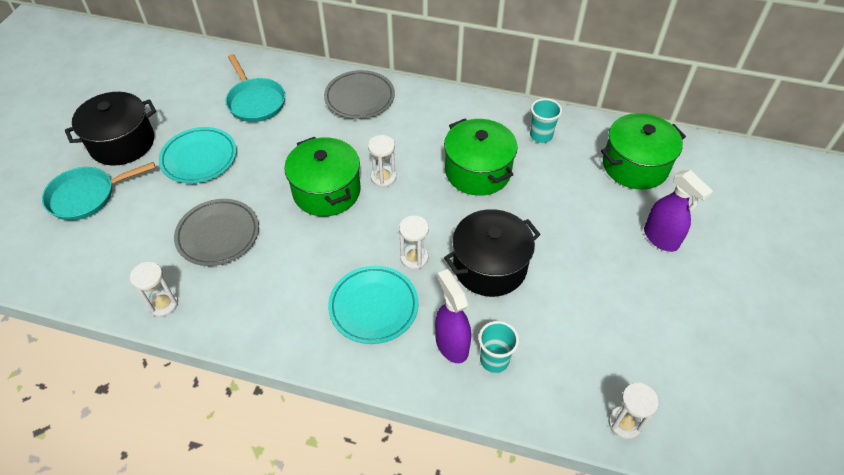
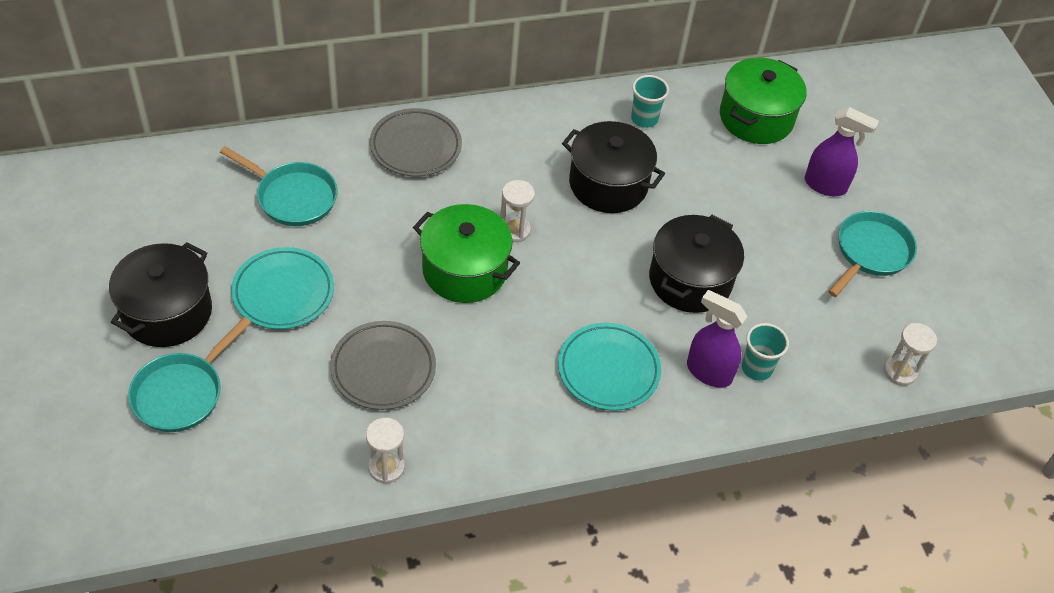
camera: 35 degrees left, 0 degrees up
(414, 258) = (611, 303): white hourglass -> none
(478, 171) = (608, 184): green pot -> black pot
(666, 308) = (870, 252): none -> turquoise pan

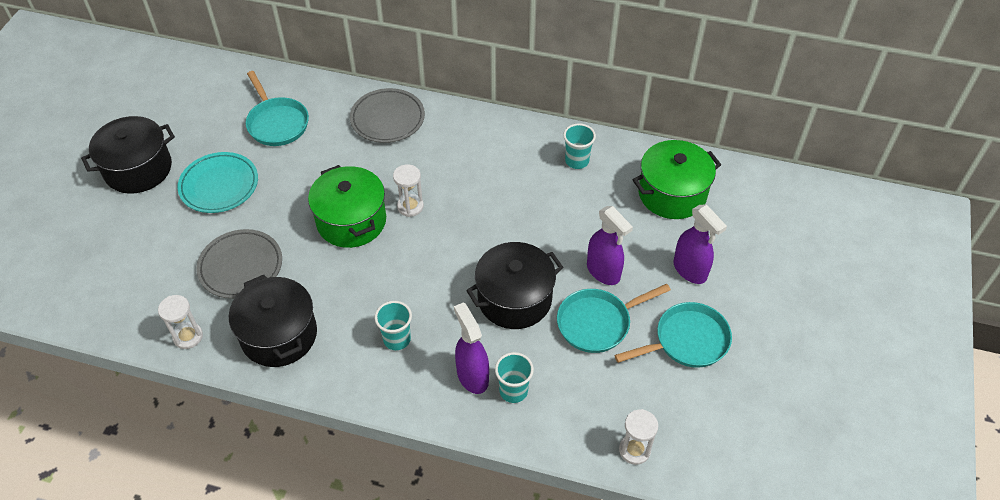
camera: 35 degrees right, 0 degrees up
(182, 393) = (104, 226): turquoise pan -> turquoise pan (597, 323)
(608, 184) = (508, 200): black pot -> black pot (279, 335)
(608, 370) = (397, 339): turquoise plate -> turquoise cup
(751, 219) = (603, 272): none -> purple spray bottle

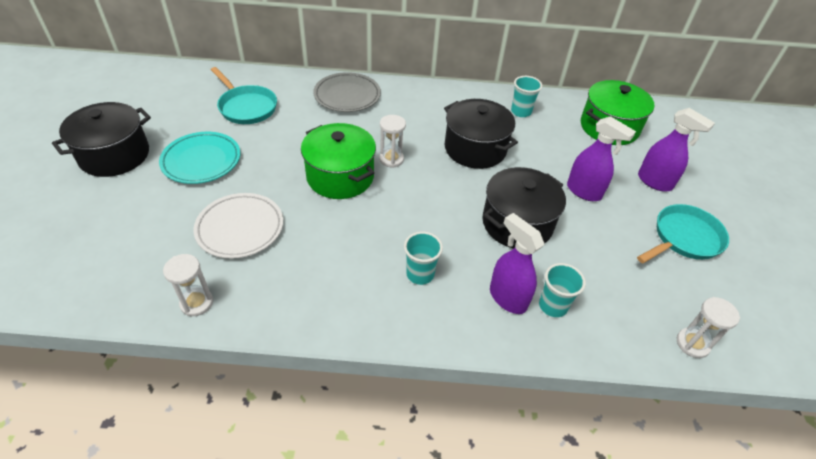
camera: 15 degrees left, 5 degrees down
(241, 267) = (240, 228): grey plate -> white plate
(279, 335) = (297, 287): black pot -> black pot (475, 149)
(597, 323) = (600, 234): turquoise pan -> none

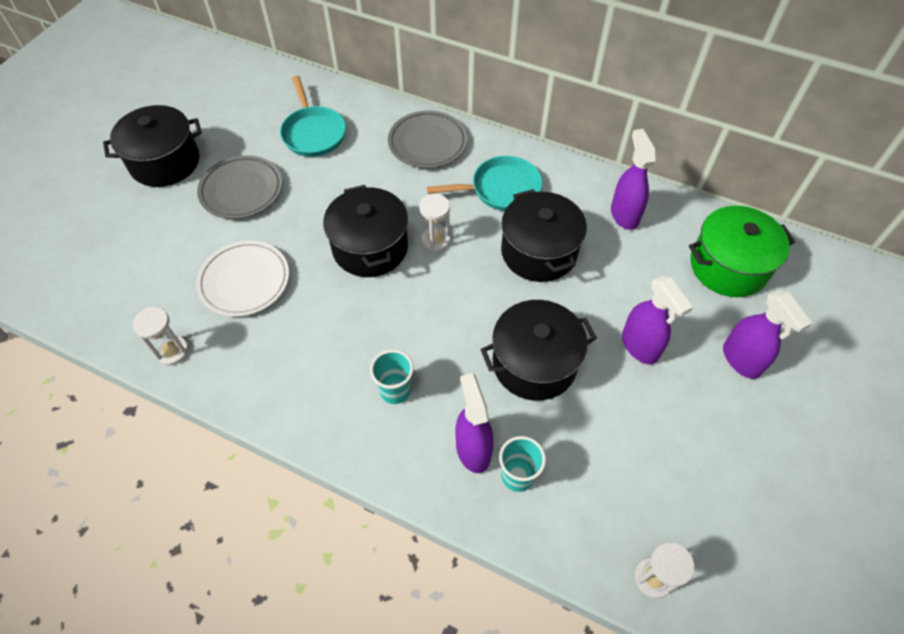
camera: 25 degrees right, 10 degrees up
(201, 161) = (241, 190): turquoise plate -> grey plate
(340, 176) = (370, 247): green pot -> black pot
(521, 112) = (624, 215): turquoise cup -> purple spray bottle
(684, 238) = (730, 447): turquoise pan -> turquoise pan (501, 189)

